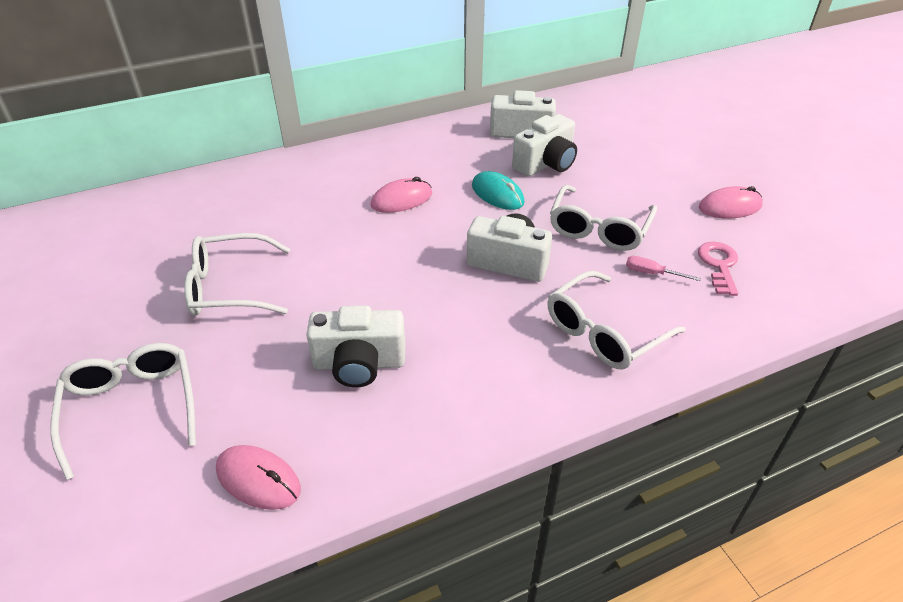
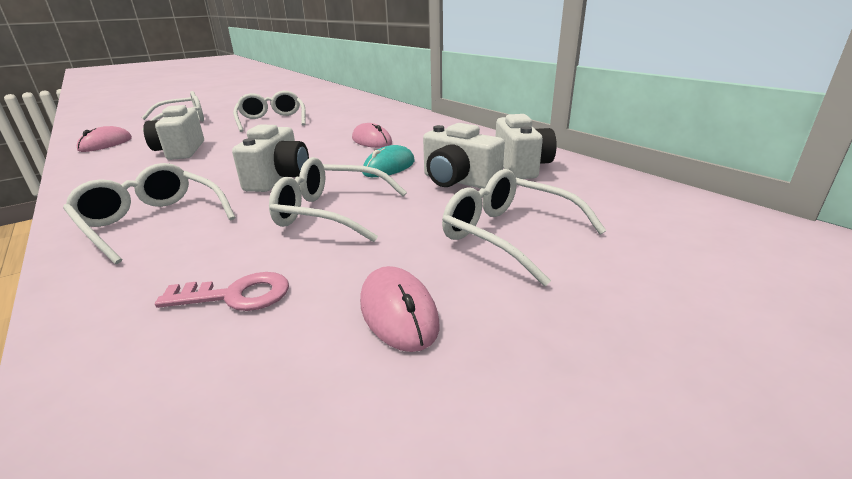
camera: 80 degrees right, 15 degrees down
(644, 159) = (509, 235): none -> white glasses
(652, 273) = (237, 245): pink screwdriver -> none

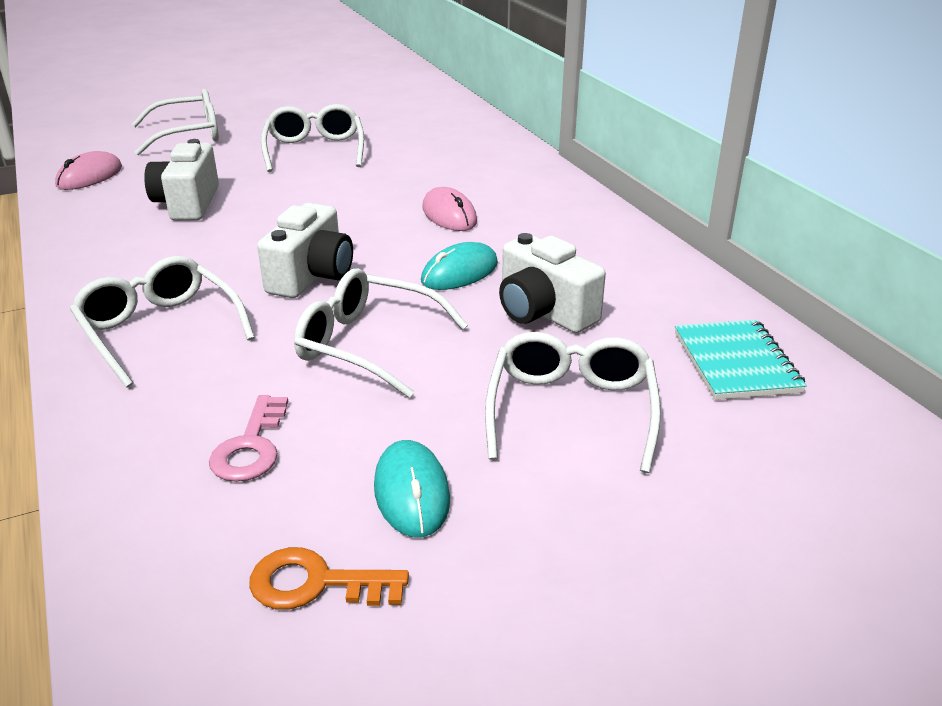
camera: 10 degrees right, 5 degrees up
(236, 295) = (251, 447): pink key -> pink key turned 90 degrees clockwise
(320, 417) = (316, 583): none -> orange key
(398, 312) = (411, 492): pink mouse -> turquoise mouse
(509, 235) = (571, 410): white glasses -> white glasses turned 45 degrees clockwise
(521, 167) = (641, 296): white camera -> none
(610, 194) = (736, 362): none -> turquoise notebook

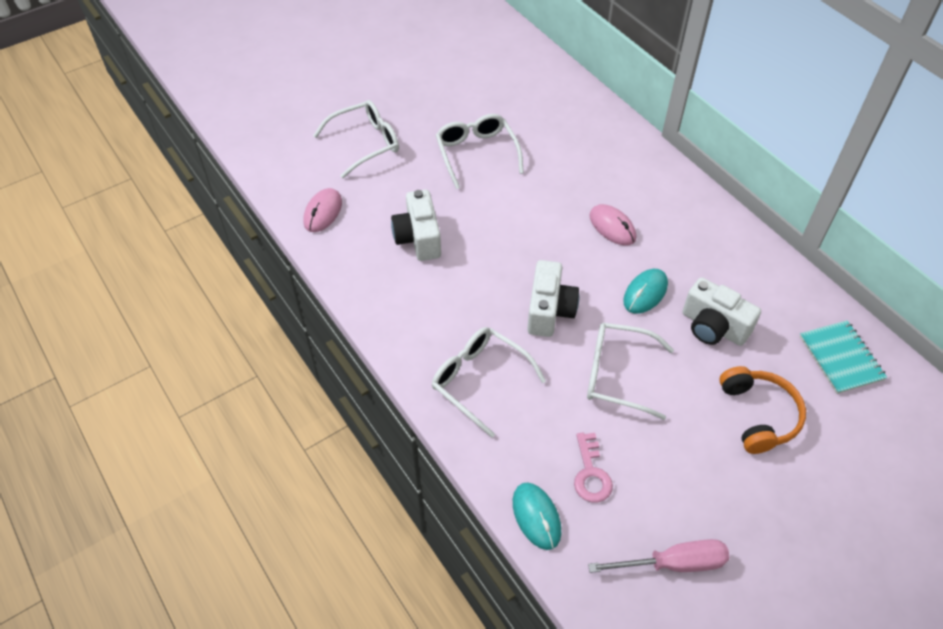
camera: 10 degrees left, 20 degrees up
(316, 583) = (673, 563): orange key -> pink screwdriver
(411, 492) = (695, 494): turquoise mouse -> turquoise mouse (536, 516)
(571, 410) = (759, 415): white glasses -> orange headphones

